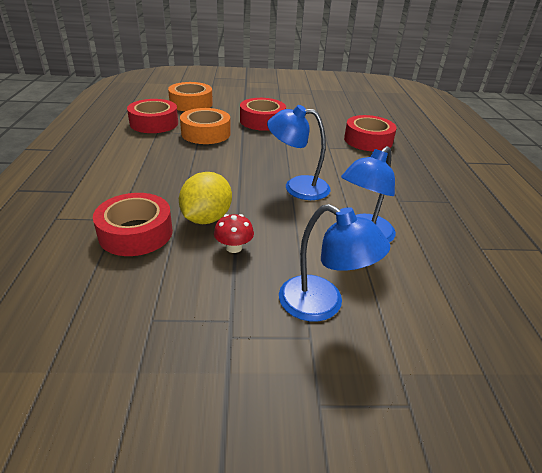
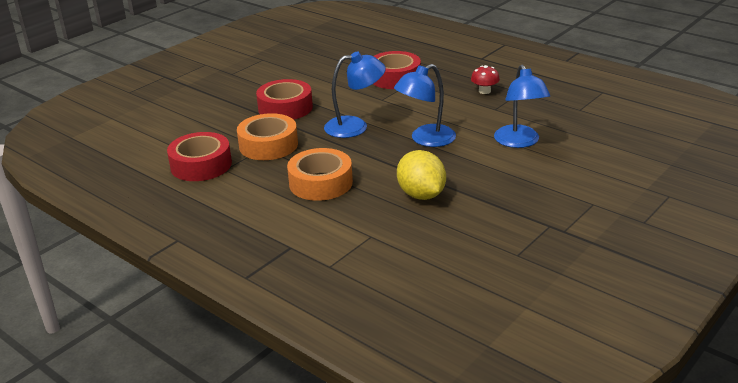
camera: 45 degrees left, 5 degrees down
(136, 233) = (403, 232): red tape -> none
(191, 103) = (182, 129): orange tape -> orange tape (320, 183)
(234, 247) = (473, 197): red mushroom -> red mushroom (484, 91)
(322, 305) = (570, 188): blue lamp -> blue lamp (355, 126)

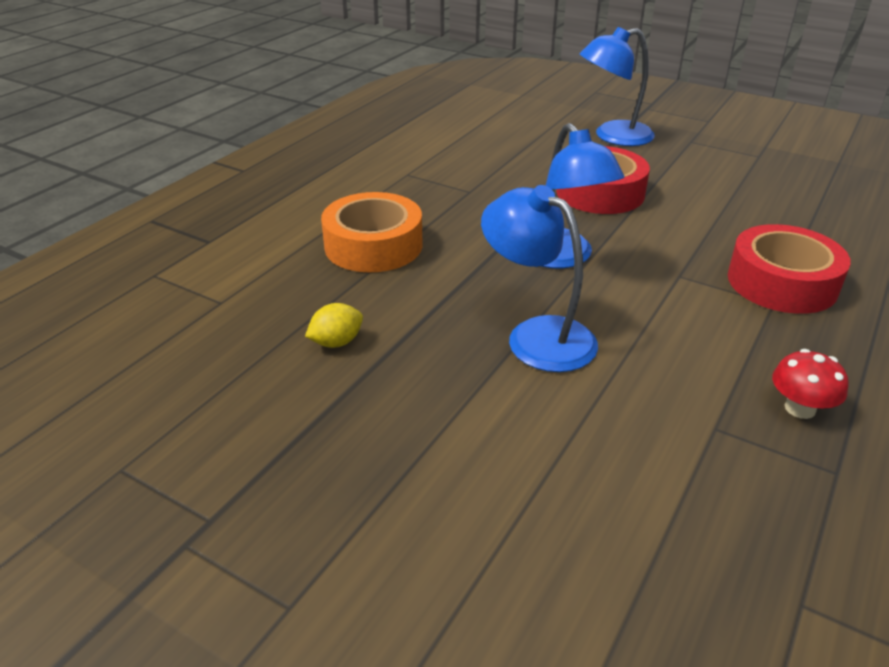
camera: 80 degrees right, 5 degrees up
(201, 165) = (415, 158): red tape -> none
(268, 145) = (478, 194): orange tape -> none
(421, 195) = (336, 342): yellow lemon -> yellow lemon, size x0.51
(519, 142) = (564, 471): blue lamp -> blue lamp (612, 136)

